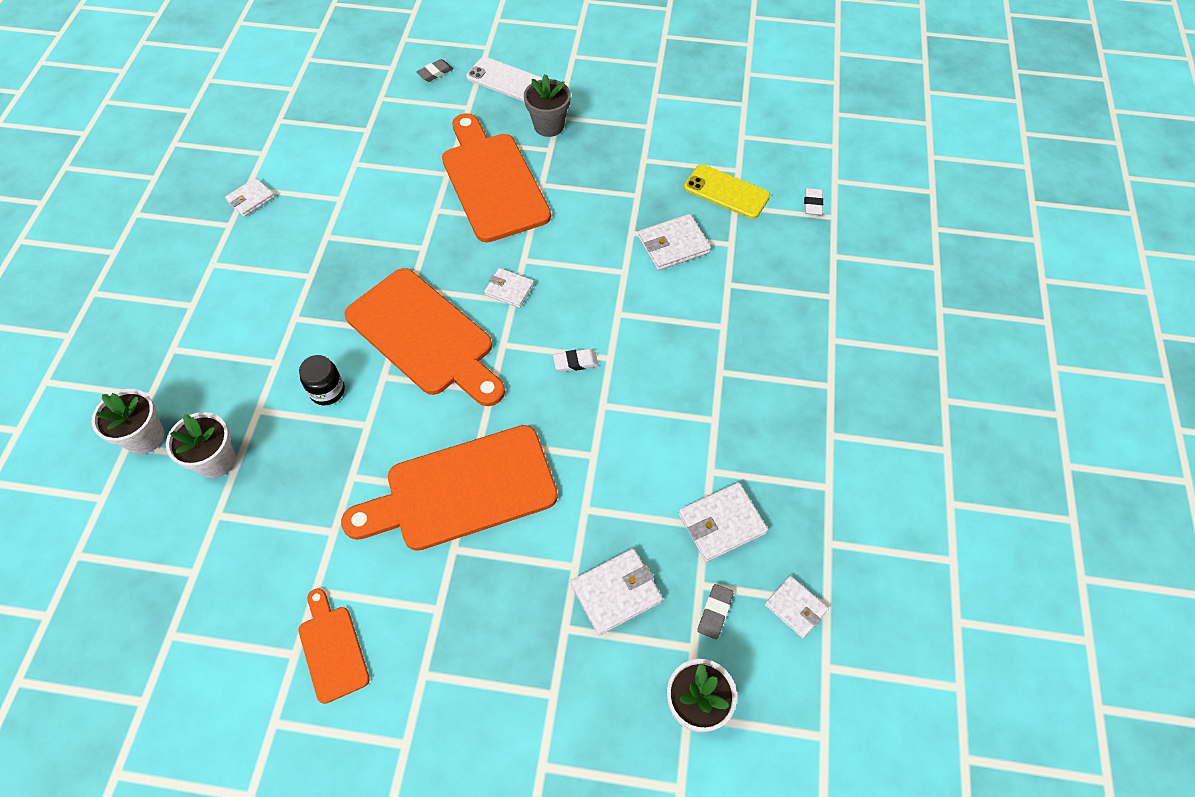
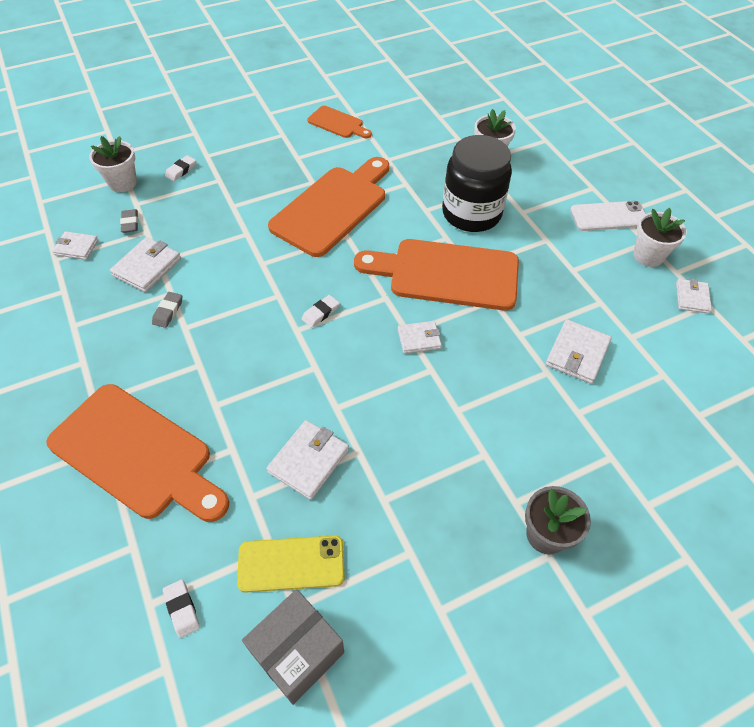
camera: 145 degrees right, 5 degrees down
(145, 437) = (542, 147): white flower pot -> white flower pot (648, 256)
(327, 391) = (471, 213): black jar -> black jar, size x2.17
(435, 73) = (733, 531): grey eraser -> grey eraser (168, 311)
(492, 182) = (531, 429): orange cutting board -> orange cutting board (137, 454)
(505, 80) = (655, 573): white phone -> white phone (608, 216)
(605, 682) = (181, 170): none -> white eraser
(616, 593) = (198, 205): white wallet -> white wallet (577, 354)
(749, 150) = (297, 652): none -> grey box

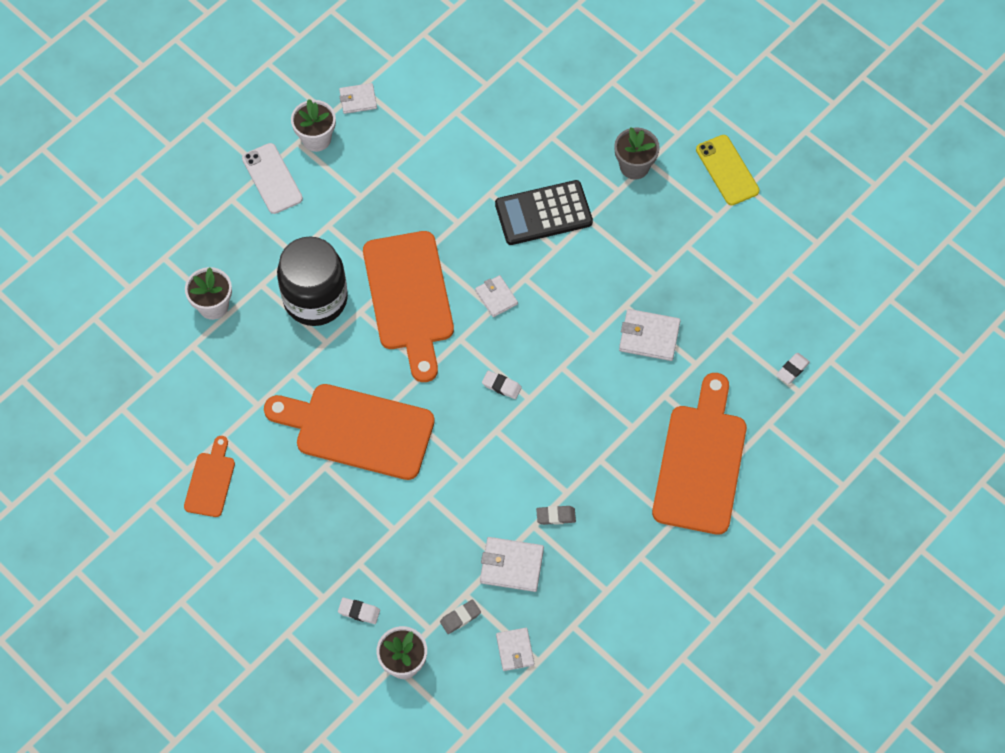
camera: 110 degrees left, 10 degrees up
(291, 563) = (730, 316): yellow phone -> yellow phone (727, 170)
(297, 652) = (783, 289): grey box -> none
(506, 413) = (543, 213): none -> black calculator
(577, 354) = (460, 176): white wallet -> none

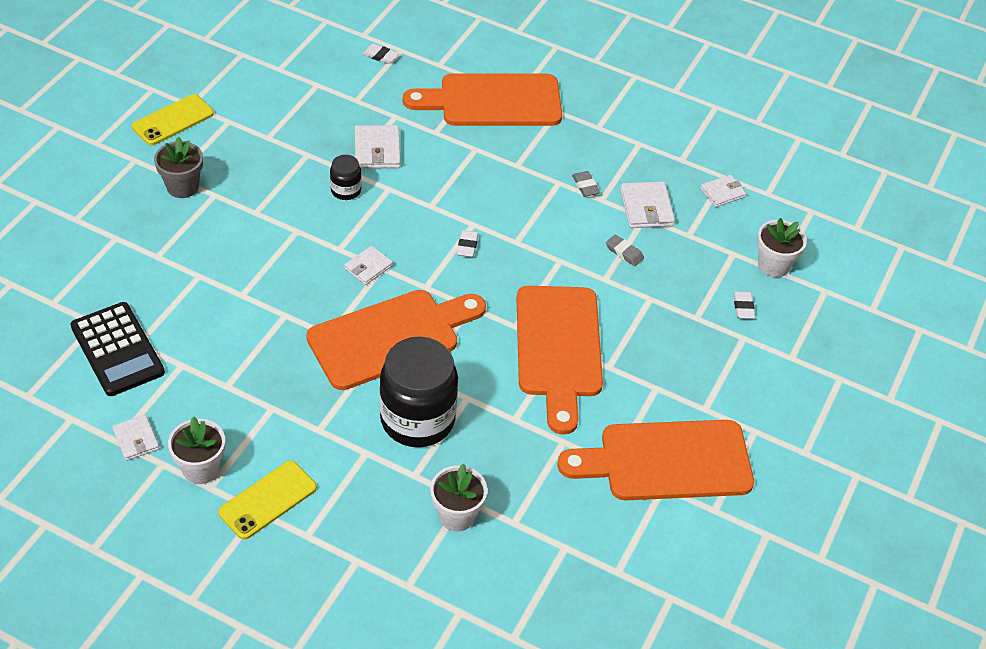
camera: 110 degrees left, 15 degrees down
(210, 481) = (666, 461): orange cutting board -> orange cutting board, size x2.01
(272, 179) = (268, 500): white phone -> yellow phone
(460, 618) = (712, 234): grey eraser -> grey eraser (624, 252)
(543, 213) = (257, 247): black calculator -> black calculator (117, 350)
(599, 298) = (346, 190): none -> black jar

